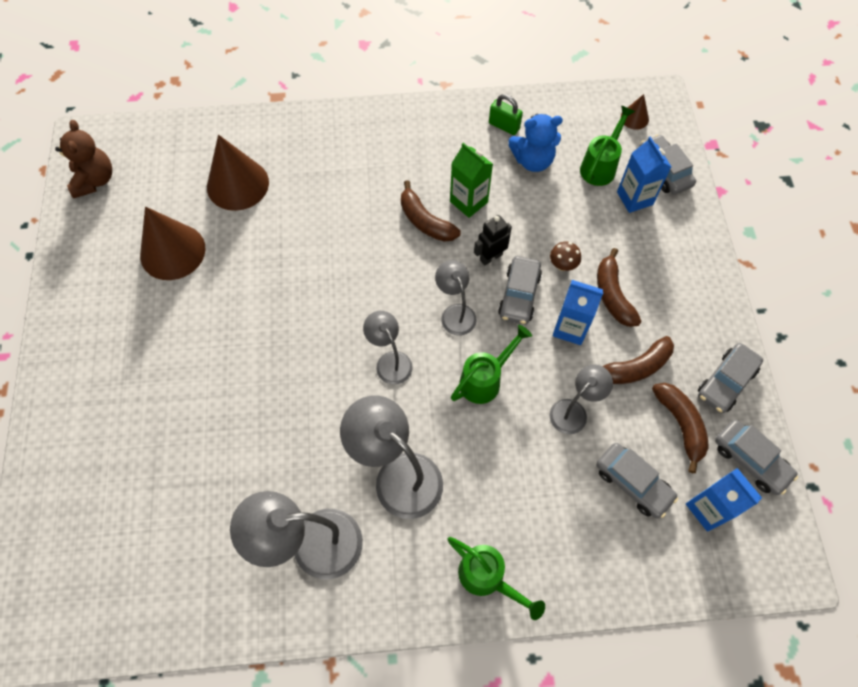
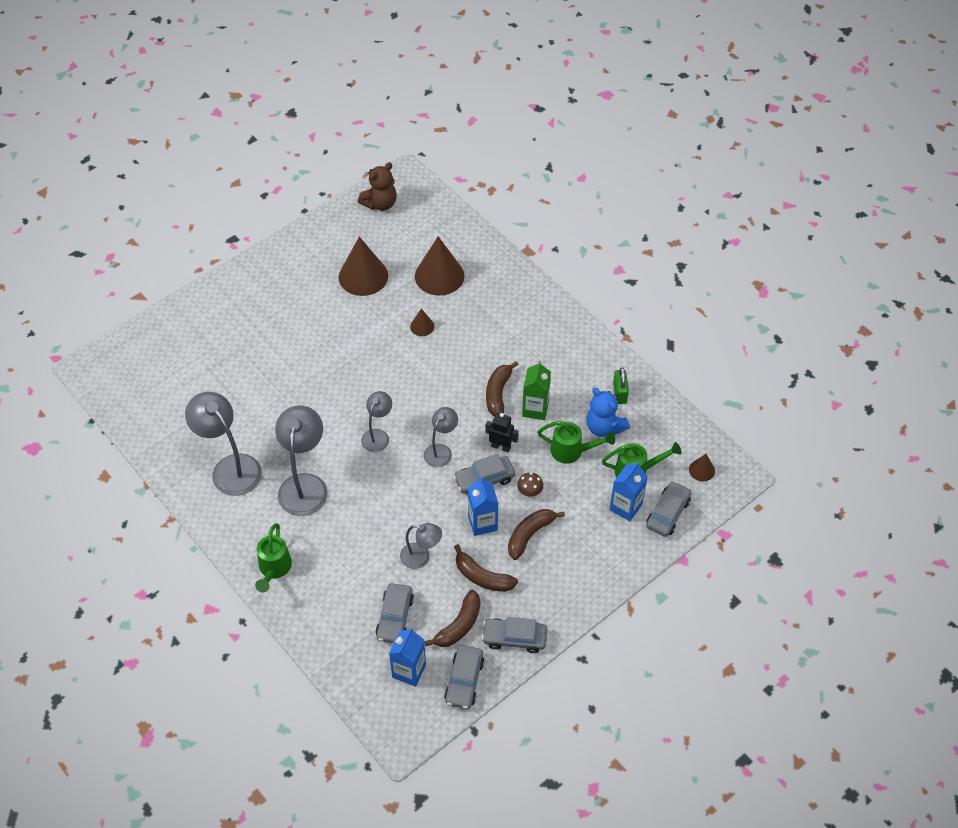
camera: 55 degrees right, 10 degrees down
(286, 237) = (422, 326): none -> brown cone
(485, 379) = (405, 495): green watering can -> green watering can (572, 451)

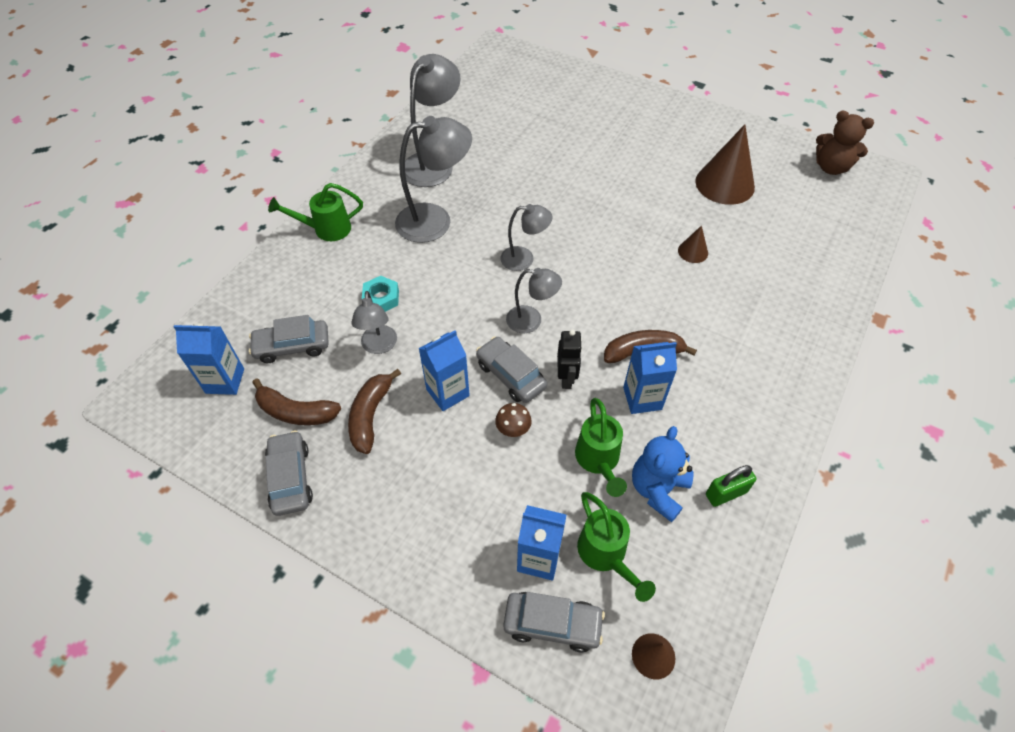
camera: 70 degrees right, 0 degrees up
(373, 545) = (381, 298): none -> turquoise nut
(439, 276) = (774, 245): brown cone -> none
(464, 681) = (220, 441): grey car -> none
(530, 535) = (449, 450): brown banana -> none
(535, 409) = (642, 398): green carton -> blue carton

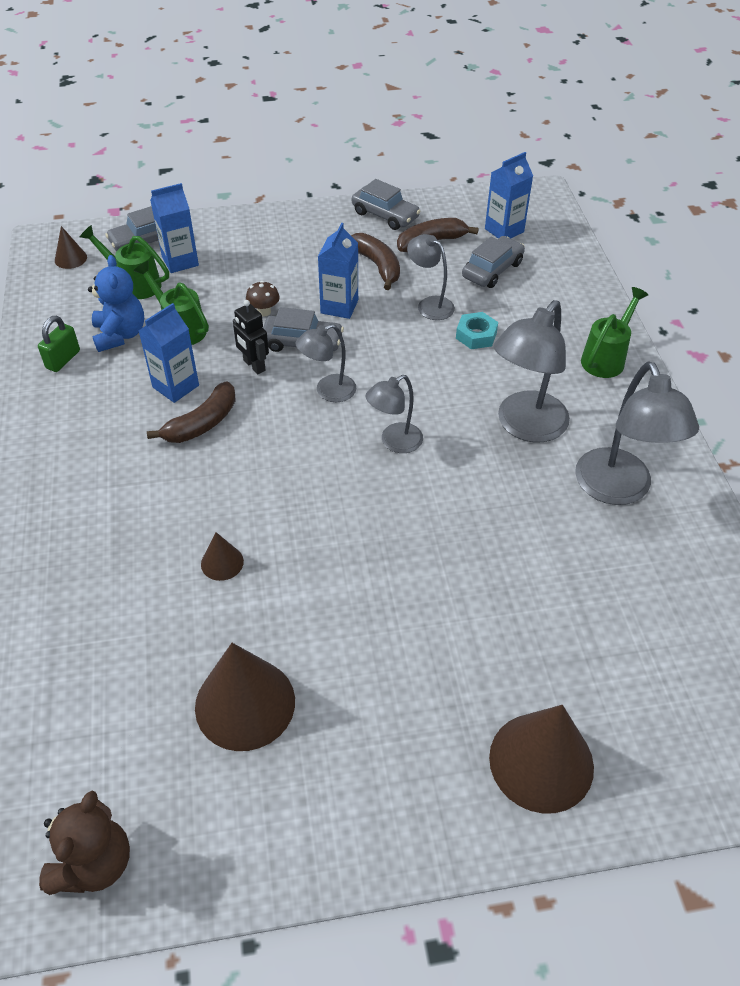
camera: 140 degrees right, 5 degrees down
(606, 101) = (541, 761): none -> brown cone
(831, 167) = (94, 863): brown teddy bear -> brown teddy bear turned 120 degrees clockwise

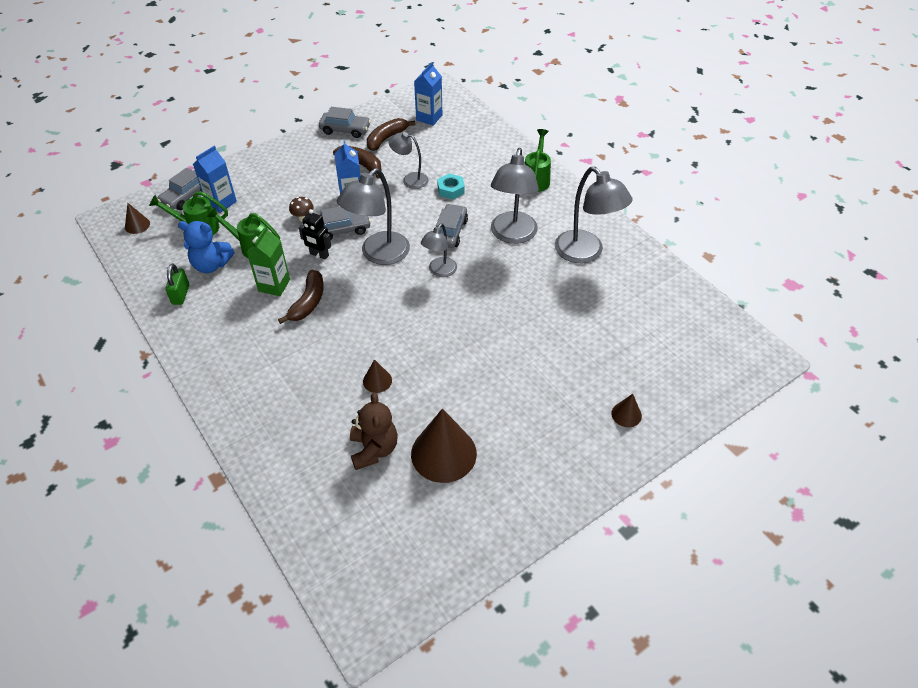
camera: 25 degrees left, 0 degrees up
(94, 863) = (410, 575): brown teddy bear -> brown teddy bear (374, 449)
(120, 335) = (211, 265): blue teddy bear -> blue teddy bear turned 135 degrees clockwise
(175, 386) = (274, 285): blue carton -> green carton
(328, 391) = (378, 255): grey lamp -> grey lamp, size x1.74
(492, 270) = (436, 145): grey car -> grey car (450, 232)
(541, 761) = (626, 414): brown cone -> brown cone, size x0.48

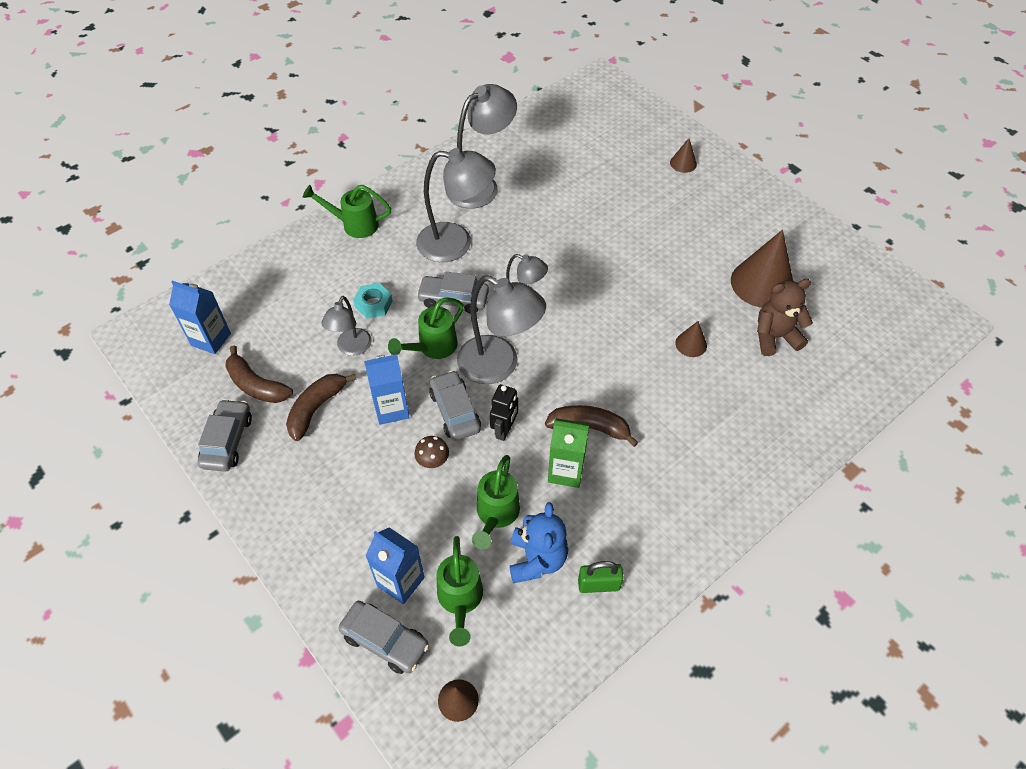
camera: 95 degrees left, 5 degrees up
(403, 219) = (432, 347): none -> green watering can

